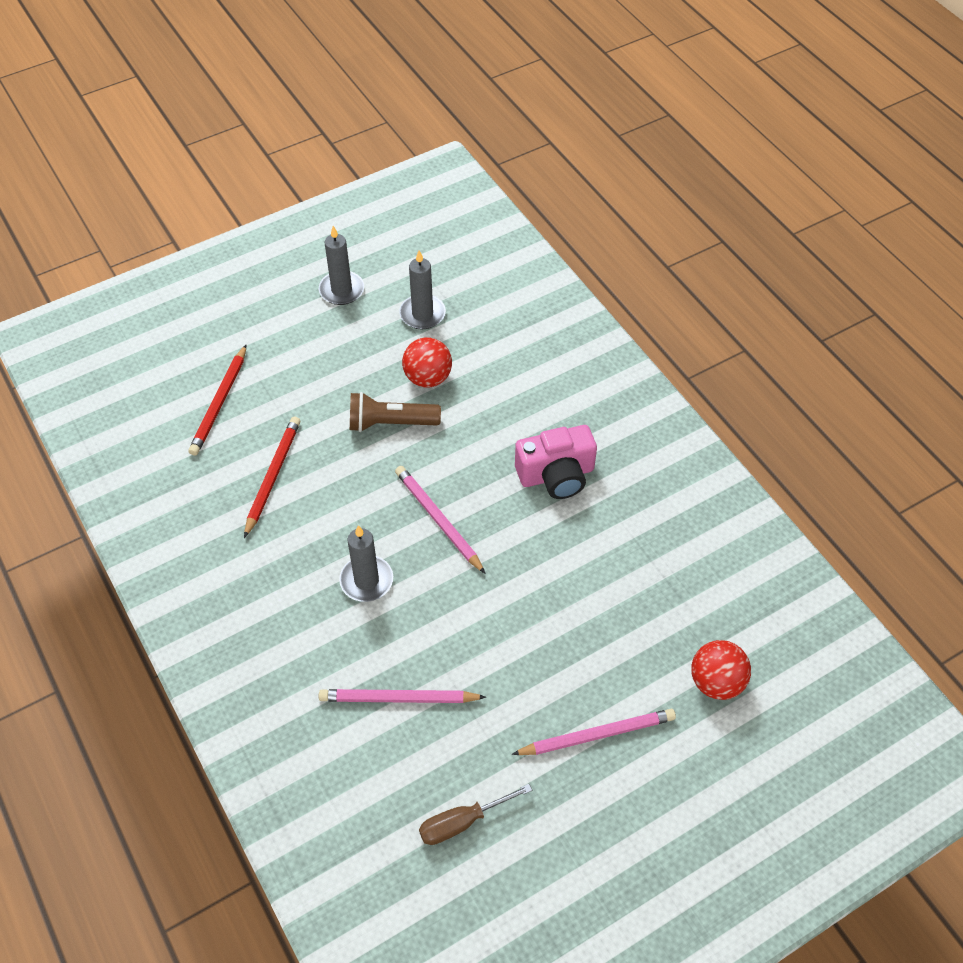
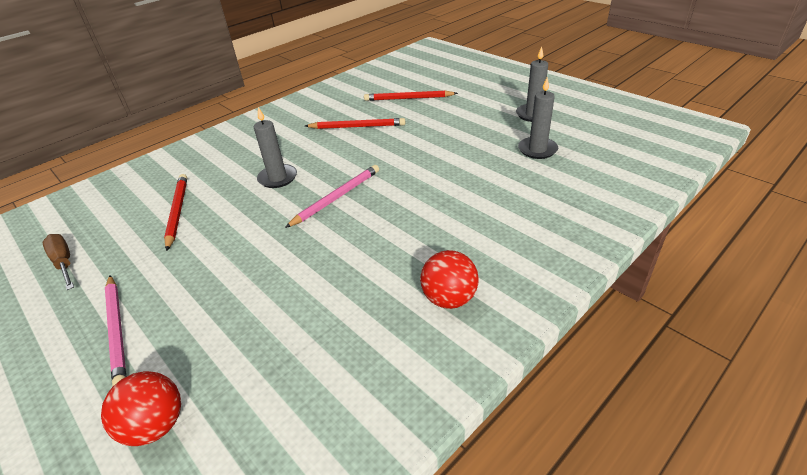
camera: 80 degrees right, 15 degrees down
(390, 423) = (421, 158): brown flashlight -> none
(399, 698) = (177, 212): pink pencil -> red pencil
(428, 378) = (474, 165): red ball -> red ball (449, 298)
(556, 475) = (402, 252): pink camera -> none

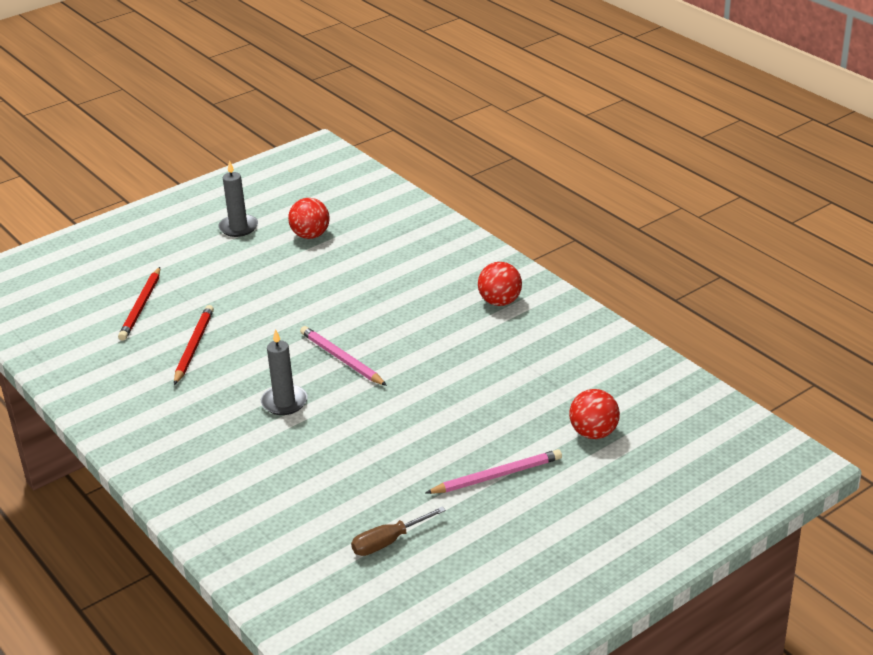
camera: 85 degrees left, 5 degrees down
(177, 212) = (322, 472): red pencil -> none
(537, 150) = (310, 235): grey candle -> red ball

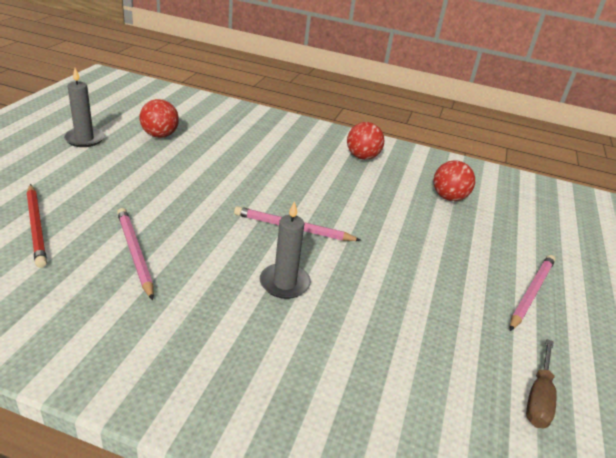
camera: 40 degrees left, 0 degrees up
(194, 347) = (135, 253): red pencil -> pink pencil
(593, 433) = (542, 235): red ball -> red ball (448, 197)

